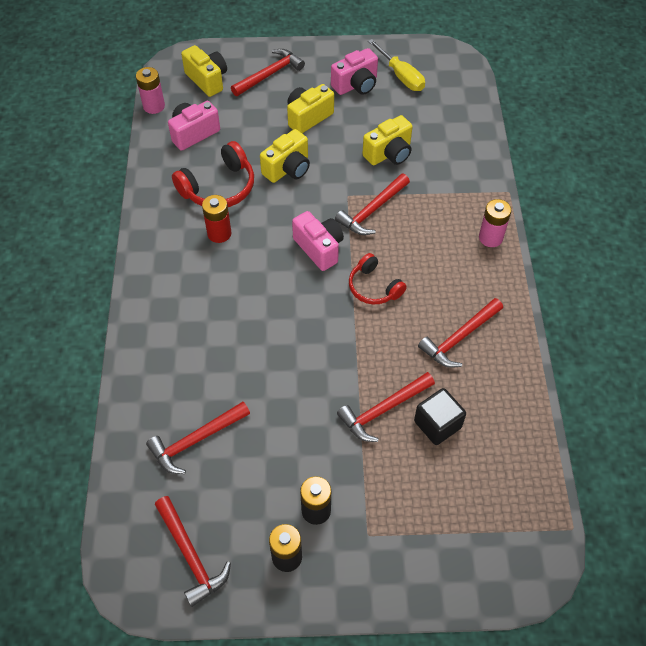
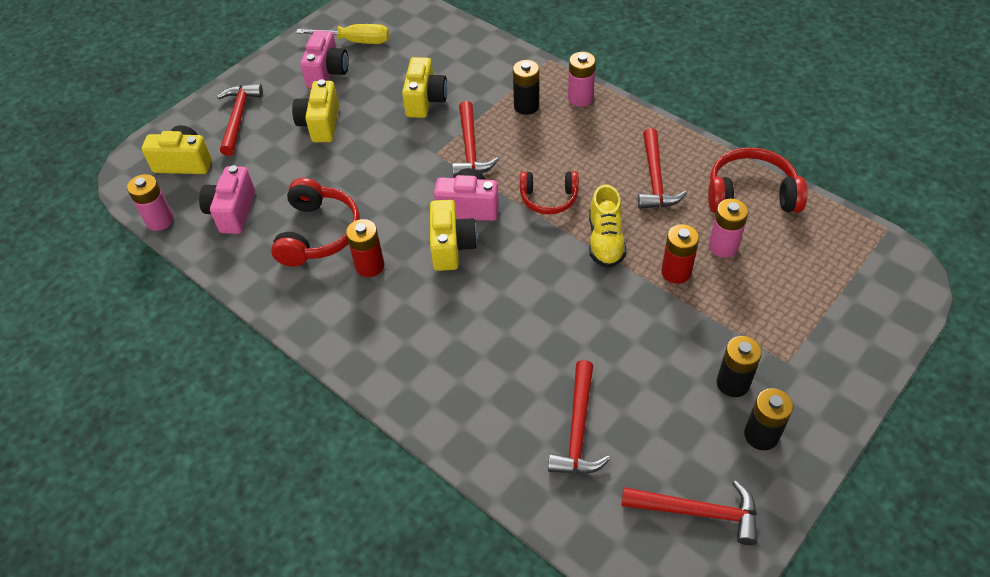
camera: 45 degrees left, 5 degrees down
(288, 169) = (358, 173): yellow camera -> yellow camera (451, 247)
(369, 347) = (605, 241): none -> yellow shoe
(383, 410) = (676, 272): red hammer -> red battery
(437, 424) = (723, 246): black cube -> pink battery
(446, 212) = (526, 106): none -> black battery
(509, 409) = (751, 194): none -> red headphones

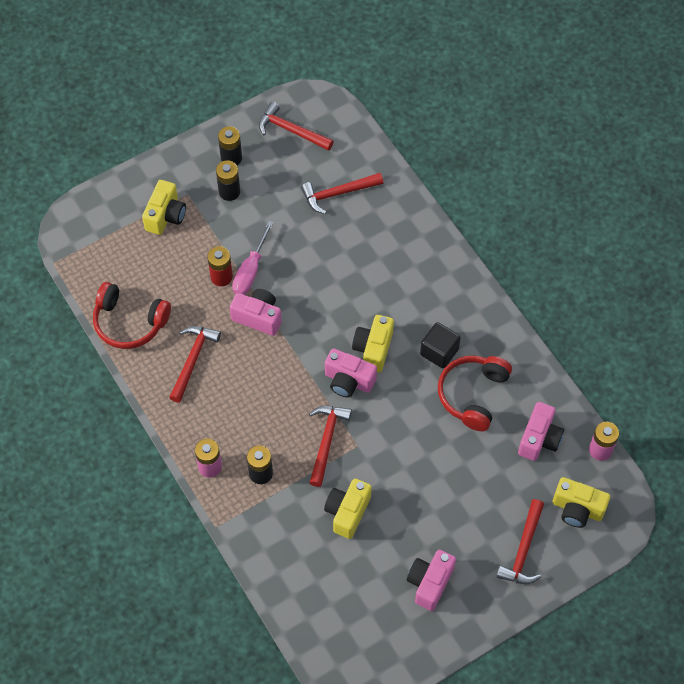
camera: 165 degrees left, 10 degrees up
(320, 124) = (449, 515): yellow camera -> yellow camera (165, 216)
(356, 41) = (391, 620): yellow screwdriver -> none
(370, 266) = (439, 352): red battery -> black cube
(549, 198) = (283, 369): red headphones -> none
(578, 429) = (338, 193): red hammer -> red hammer turned 135 degrees counterclockwise
(605, 241) = (258, 317): yellow shoe -> pink camera
(644, 288) = (250, 271): none -> pink screwdriver
(723, 246) = (177, 286): pink battery -> none

